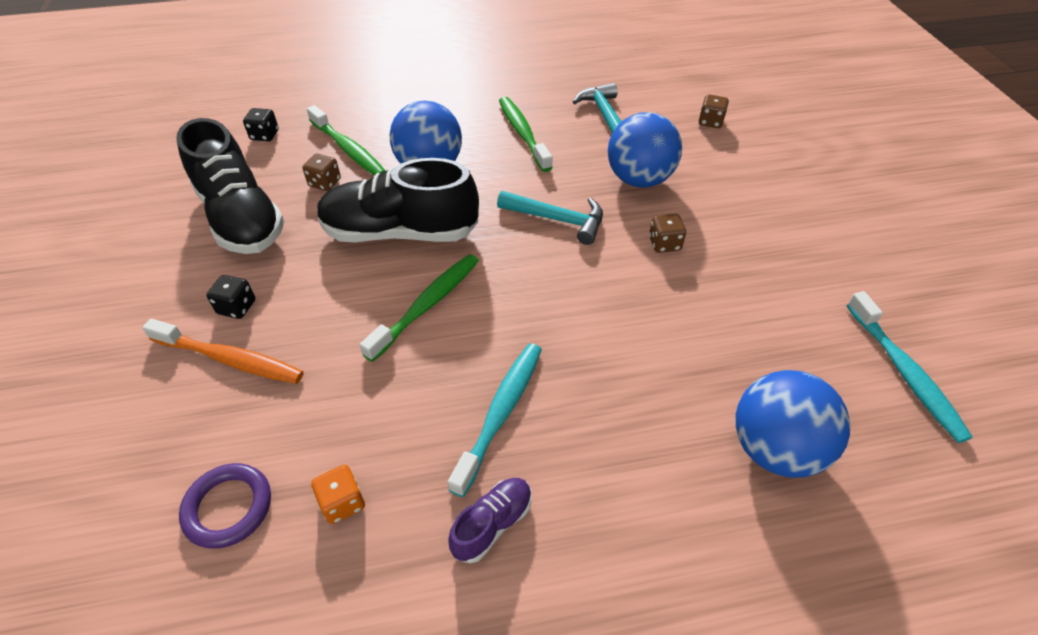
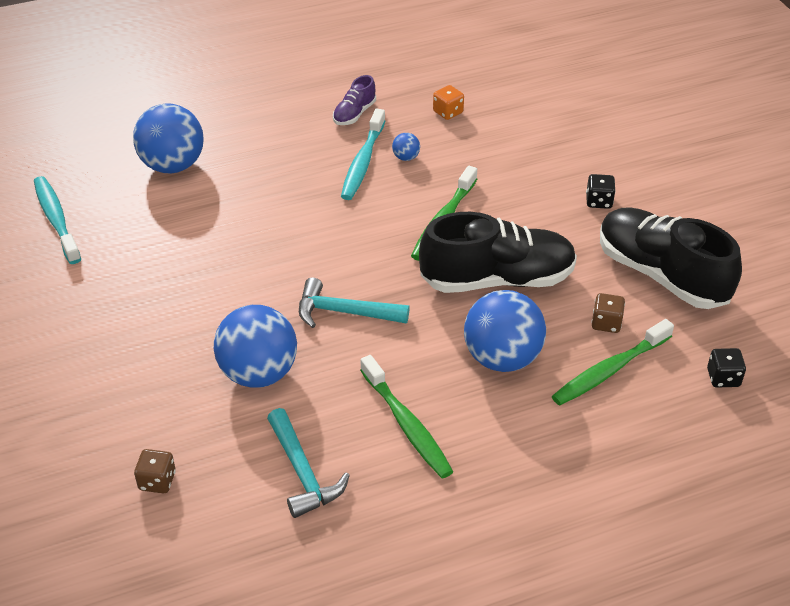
camera: 170 degrees right, 5 degrees down
(228, 507) = (514, 103): purple ring -> none
(230, 359) = (574, 169): orange toothbrush -> none
(348, 149) = (609, 370): green toothbrush -> green toothbrush turned 75 degrees counterclockwise
(439, 413) = (406, 157): none -> blue ball
(664, 244) = (236, 300): brown dice -> none

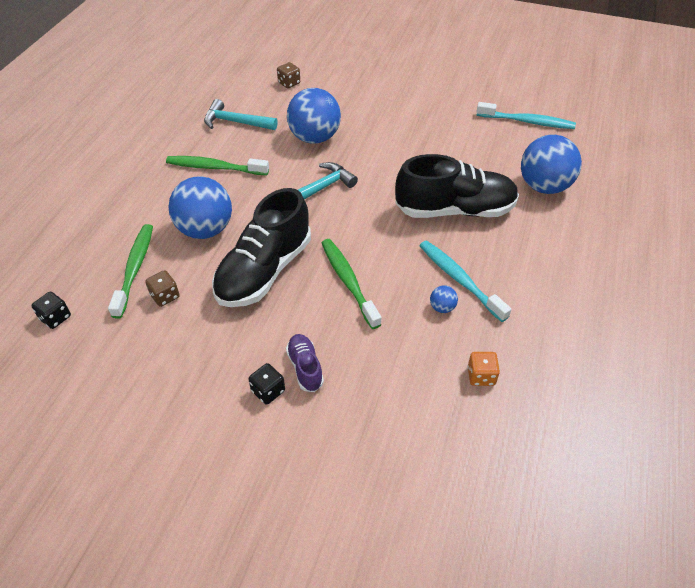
camera: 130 degrees right, 5 degrees up
(354, 114) = (531, 312): purple shoe -> purple shoe (305, 368)
(661, 275) = (159, 363): black shoe -> black shoe (454, 210)

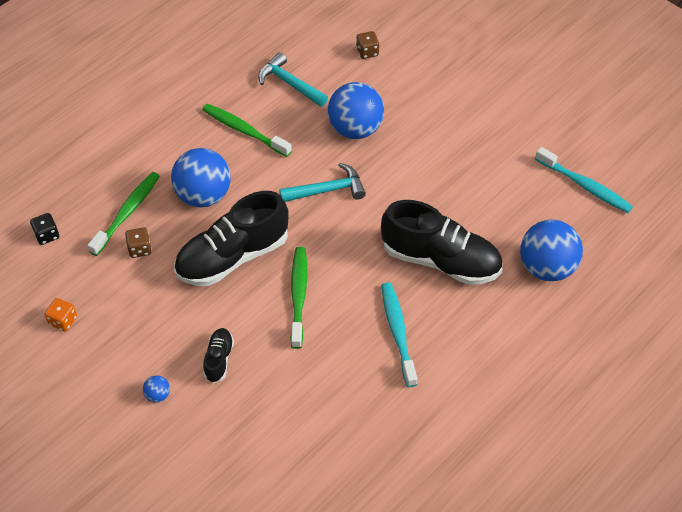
camera: 25 degrees right, 5 degrees up
(268, 391) = (179, 367): black dice -> none
(305, 368) = (219, 359): purple shoe -> black shoe
(442, 307) = (365, 352): blue ball -> blue ball (158, 395)
(481, 376) = (357, 426): orange dice -> orange dice (63, 321)

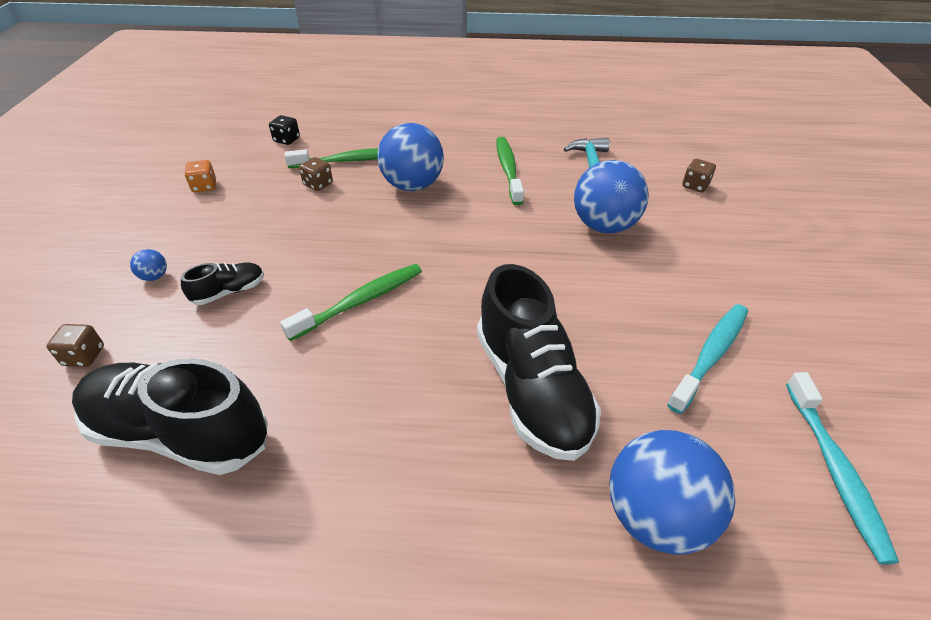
camera: 50 degrees right, 10 degrees down
(208, 460) = (84, 356): none -> brown dice
(233, 257) = (364, 235): black shoe -> black shoe (180, 433)
(328, 190) = (511, 249): turquoise hammer -> none
(398, 332) = (387, 413): turquoise toothbrush -> turquoise toothbrush (711, 355)

